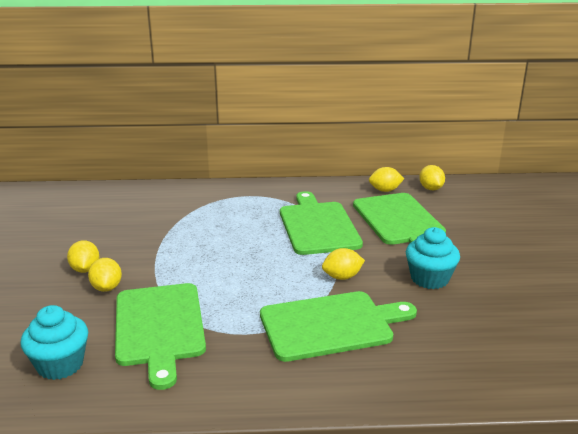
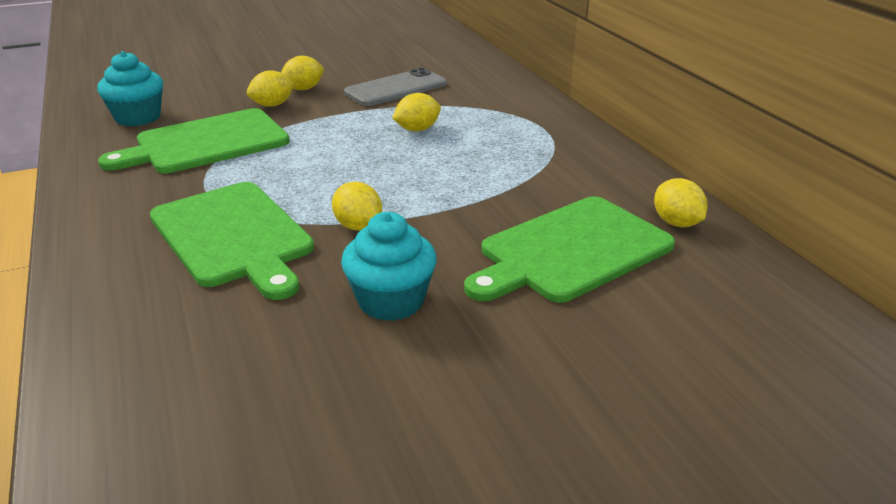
camera: 70 degrees right, 5 degrees up
(130, 230) = (396, 88): none -> grey phone
(318, 226) = (495, 187): green cutting board -> none
(431, 189) = (739, 268): yellow lemon -> yellow lemon (417, 129)

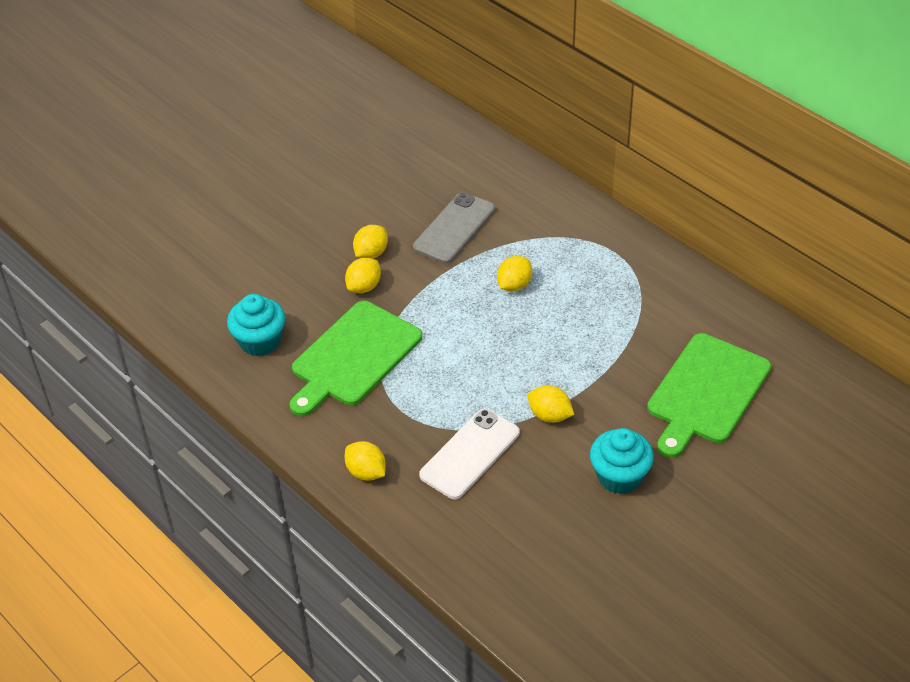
camera: 20 degrees left, 15 degrees up
(233, 236) = (470, 454): green cutting board -> white phone
(676, 223) = (762, 341): yellow lemon -> yellow lemon (366, 472)

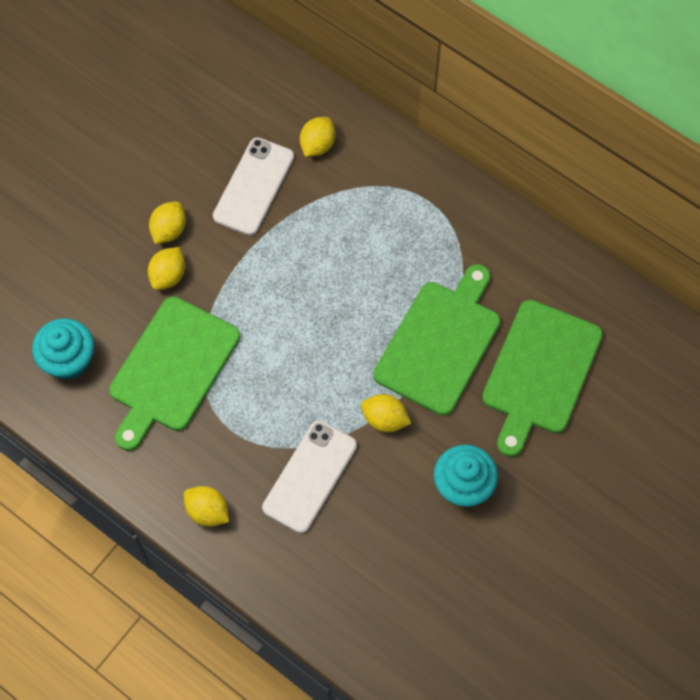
camera: 10 degrees left, 20 degrees up
(454, 228) = (254, 186): grey phone -> white phone
(514, 285) = (327, 256): yellow lemon -> yellow lemon (317, 145)
(611, 360) = (440, 343): none -> green cutting board

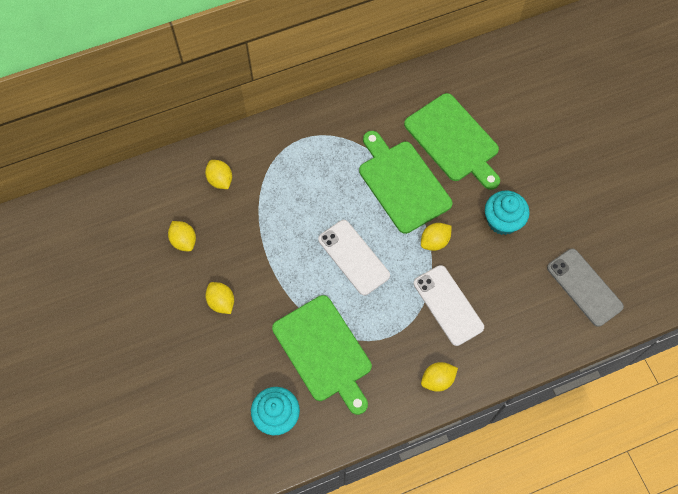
camera: 60 degrees left, 0 degrees up
(168, 276) = (255, 319): yellow lemon -> yellow lemon (184, 241)
(254, 186) = (224, 233): white phone -> white phone (353, 257)
(432, 629) = (584, 287): none -> grey phone

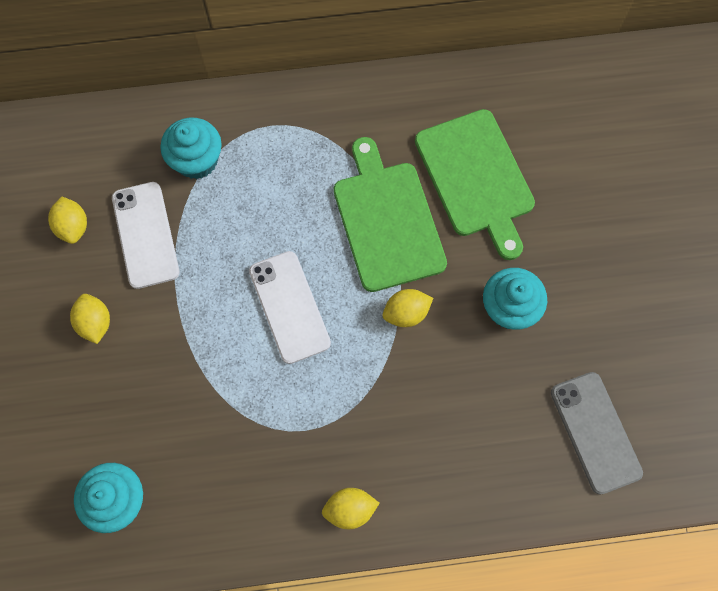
camera: 15 degrees right, 5 degrees up
(220, 180) = (146, 156): yellow lemon -> none
(257, 174) = (197, 160): none -> turquoise cupcake
(324, 351) = (209, 428): green cutting board -> none
(448, 305) = (397, 407): white phone -> white phone (145, 235)

